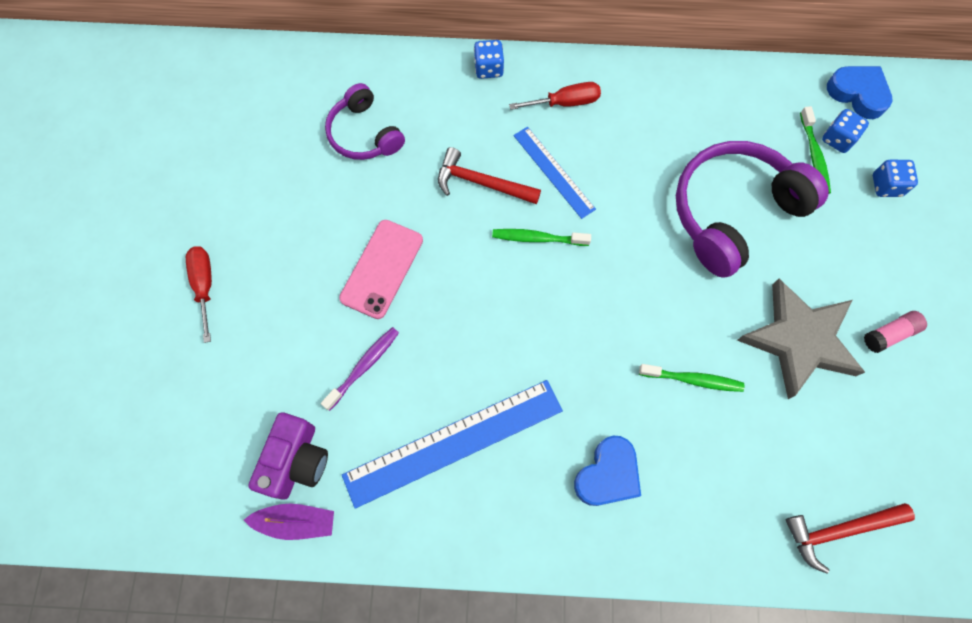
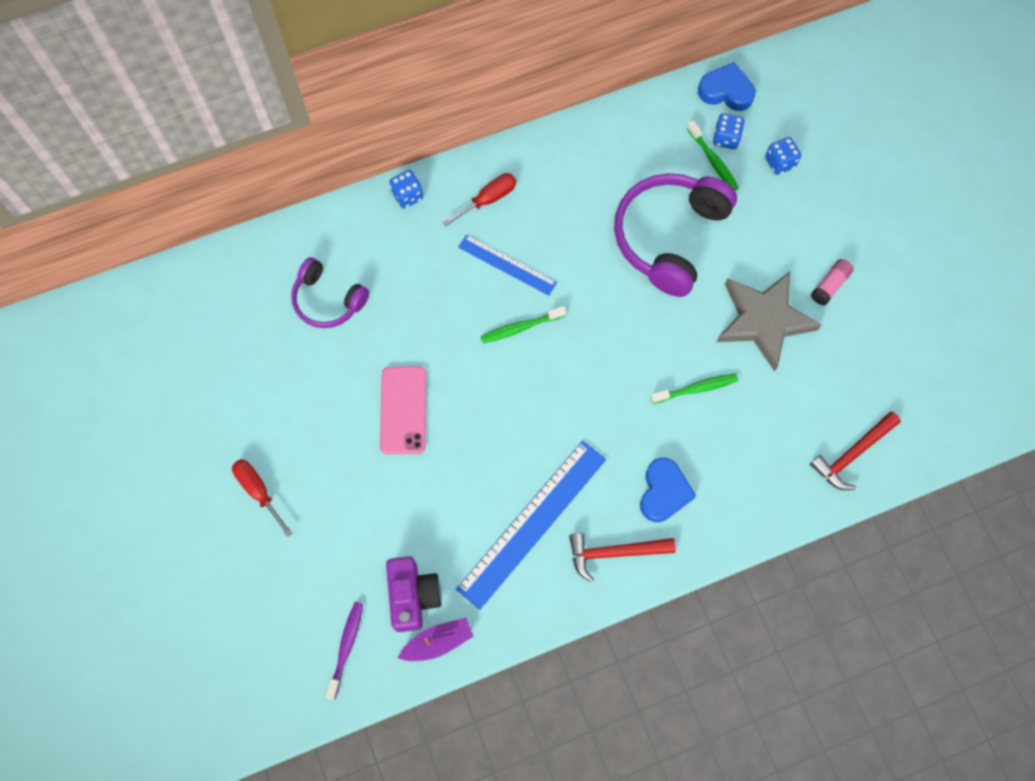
camera: 25 degrees left, 0 degrees up
(364, 366) = (429, 496): purple toothbrush -> purple toothbrush (346, 647)
(481, 183) = (451, 300): red hammer -> red hammer (614, 552)

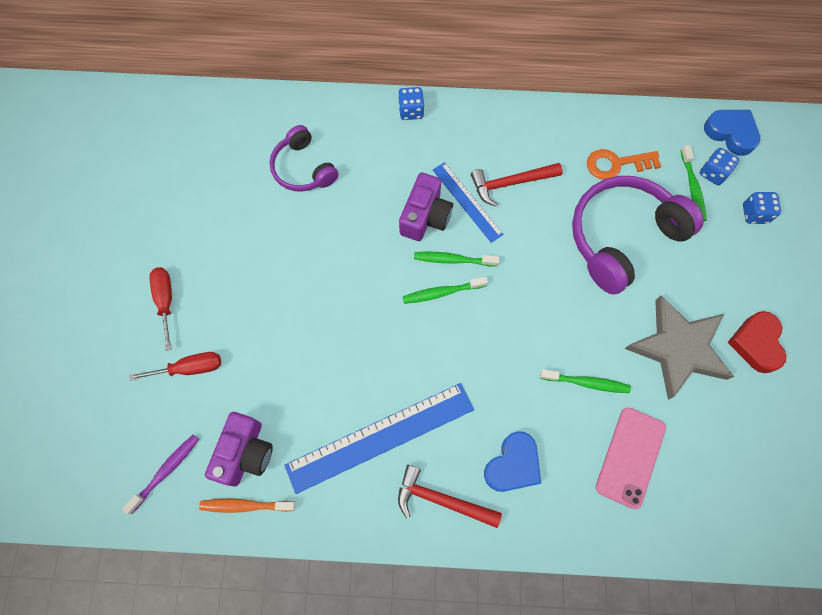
camera: 25 degrees right, 0 degrees up
(403, 410) = (318, 286): pink phone -> pink phone (630, 457)
(438, 642) = (245, 505): purple boat -> orange toothbrush
(473, 297) = (425, 216): none -> purple camera
(488, 199) = (477, 141): red screwdriver -> red screwdriver (190, 368)
(525, 364) = (442, 292): none -> green toothbrush
(632, 167) = (616, 164): none -> orange key
(830, 285) = (756, 343): pink glue stick -> red heart
(852, 454) = (711, 513): red hammer -> red hammer (510, 183)

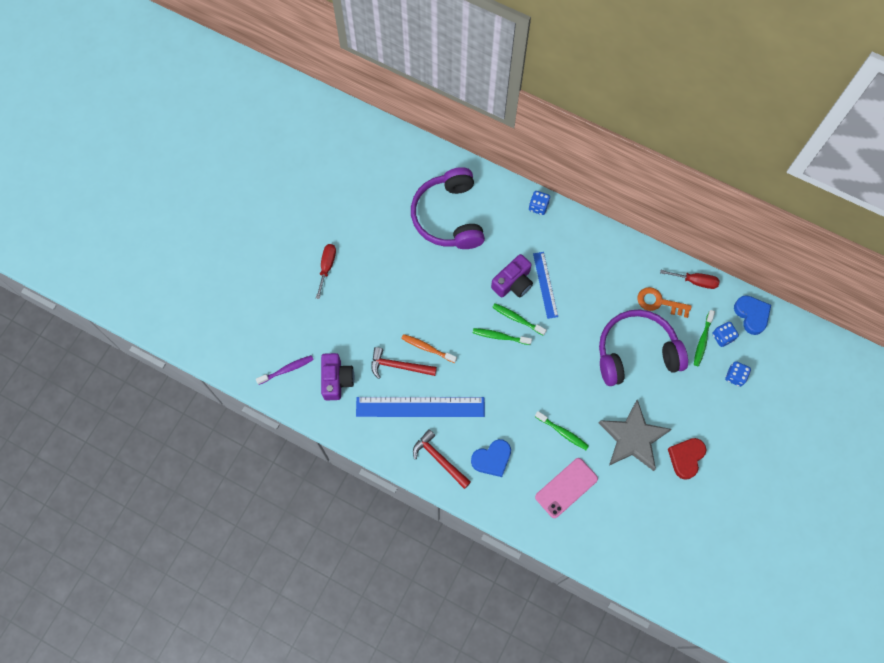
camera: 25 degrees right, 0 degrees up
(190, 368) = (325, 315): red screwdriver -> red screwdriver (695, 281)
(245, 453) = (336, 380): purple camera -> purple camera turned 45 degrees counterclockwise
(245, 505) = (324, 410): orange toothbrush -> orange toothbrush (427, 348)
(303, 168) = (449, 216): purple headphones -> purple headphones, size x1.71
(510, 183) = (580, 285): red hammer -> red hammer (398, 366)

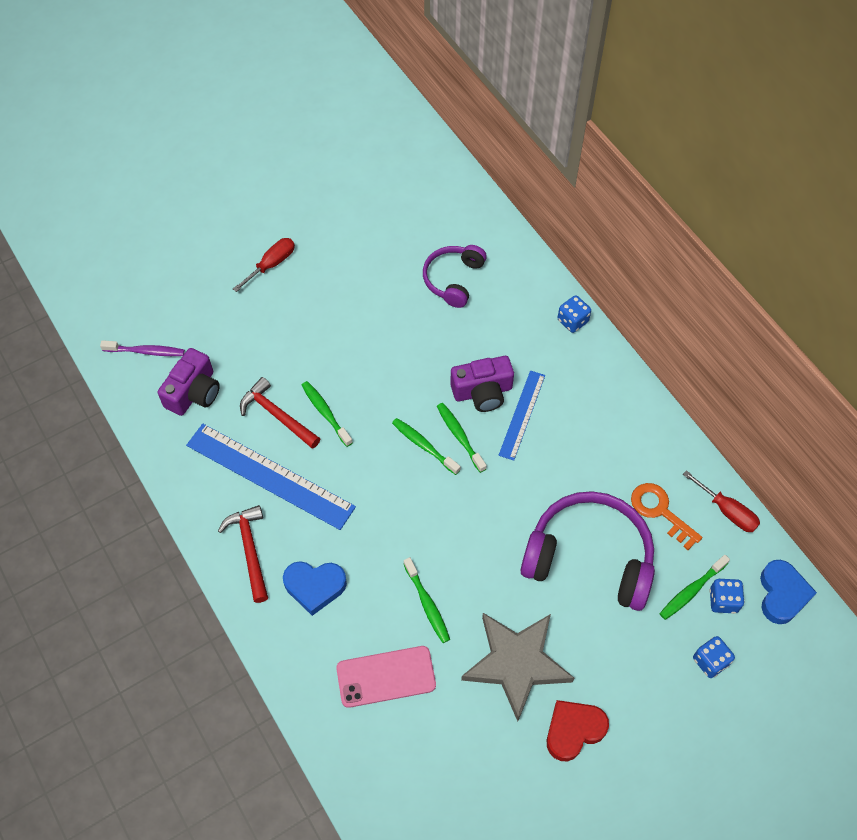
camera: 30 degrees right, 10 degrees down
(427, 348) = (325, 413): orange toothbrush -> green toothbrush
(449, 216) = (453, 279): purple headphones -> purple headphones, size x0.58

